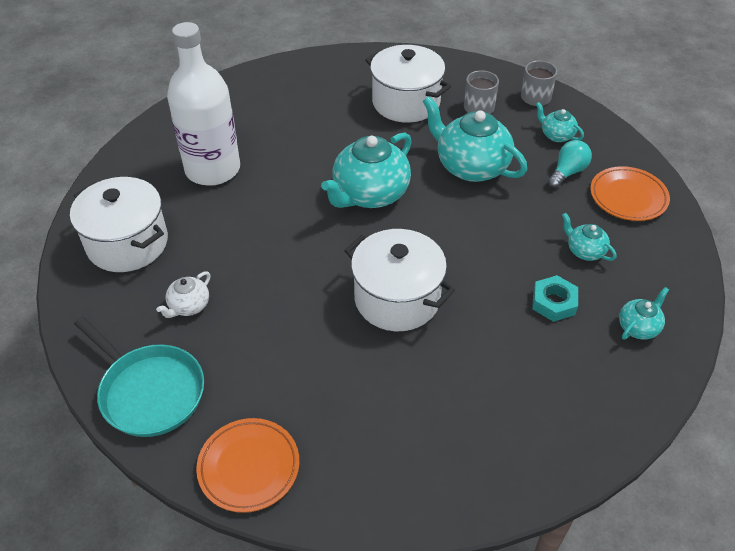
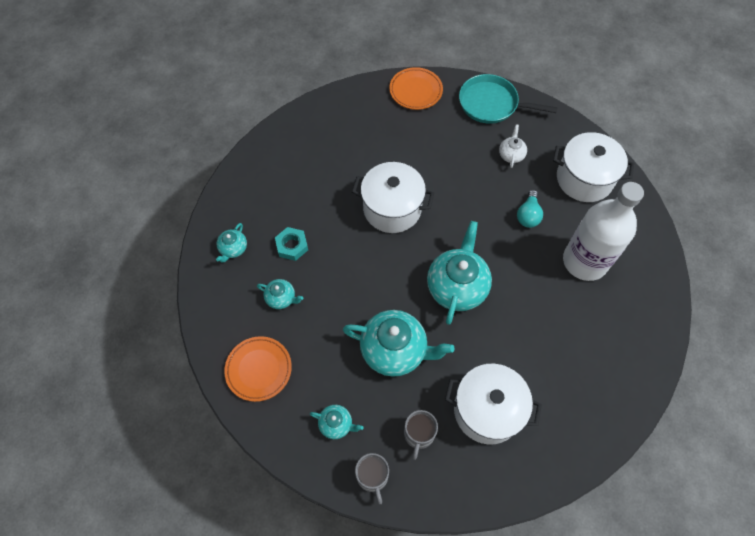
camera: 155 degrees right, 15 degrees up
(567, 172) = (314, 378): turquoise light bulb -> turquoise light bulb (528, 215)

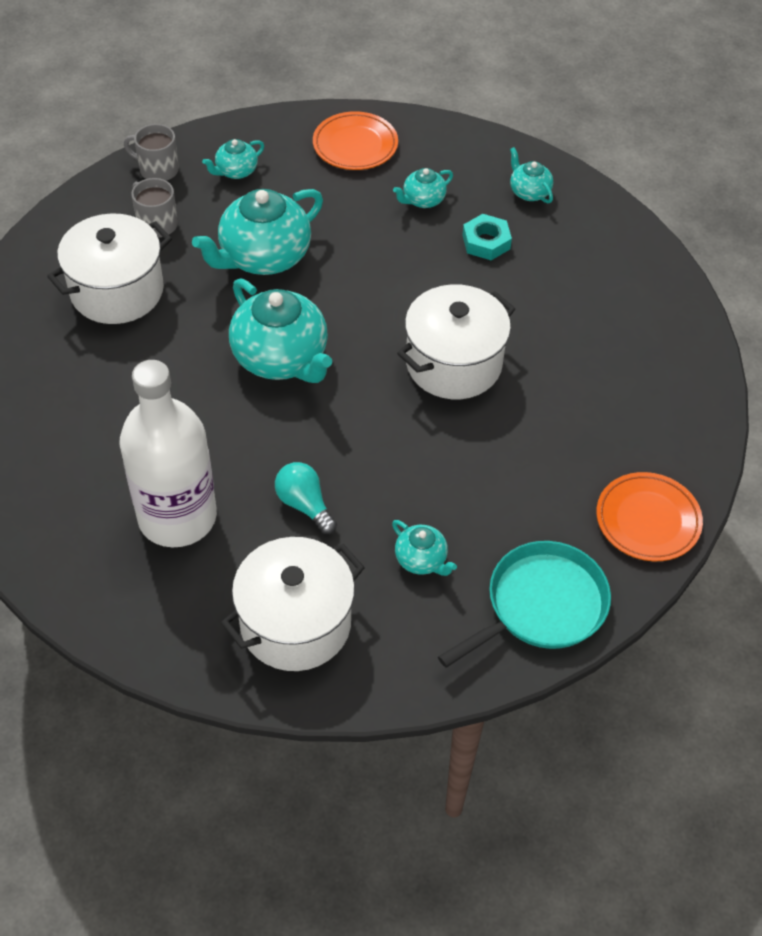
camera: 125 degrees right, 10 degrees down
(511, 155) = (421, 560): white teapot -> turquoise teapot

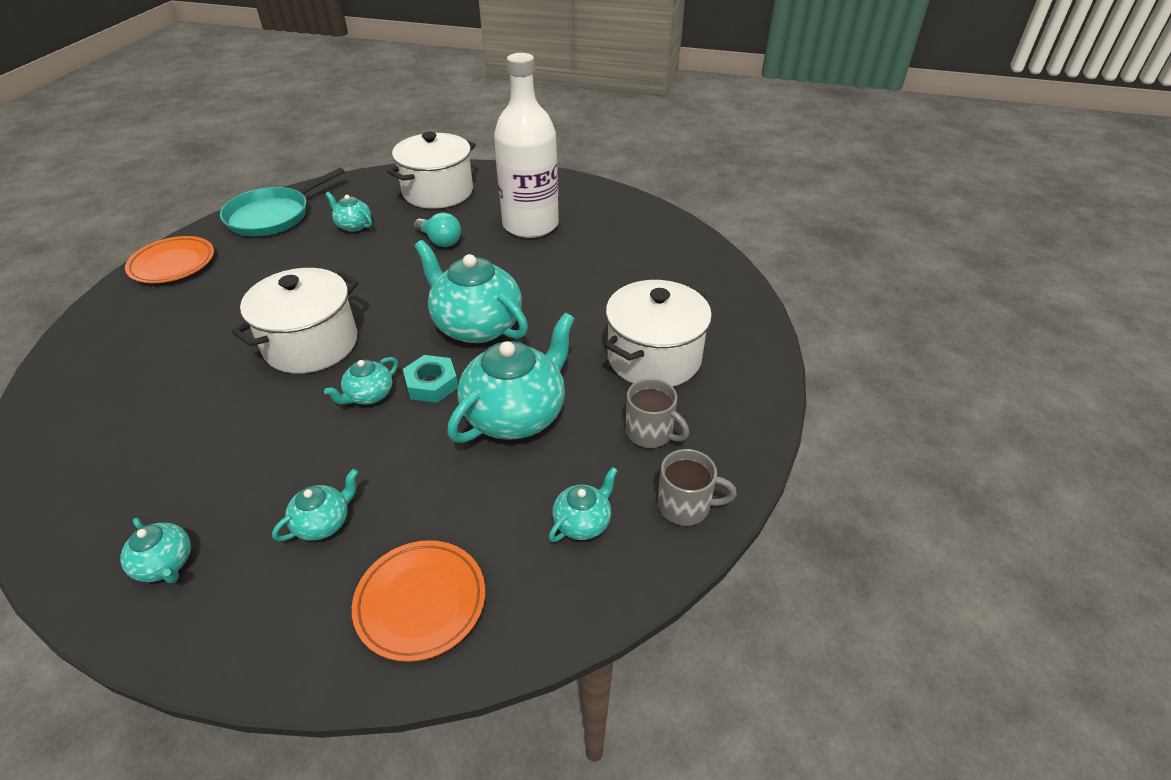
camera: 170 degrees right, 10 degrees down
(392, 296) = (369, 395): none -> turquoise teapot
(486, 242) = (248, 476): turquoise nut -> turquoise nut (431, 384)

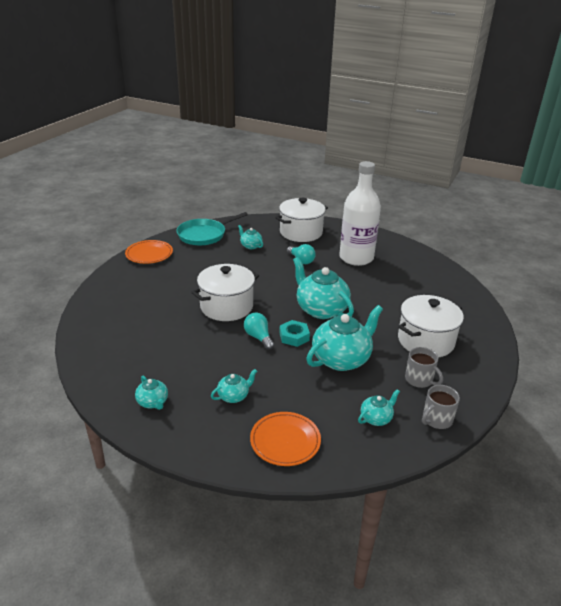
camera: 10 degrees right, 10 degrees down
(369, 395) = (258, 337): turquoise teapot -> turquoise light bulb
(685, 506) = (436, 419): grey mug -> grey mug turned 120 degrees clockwise

